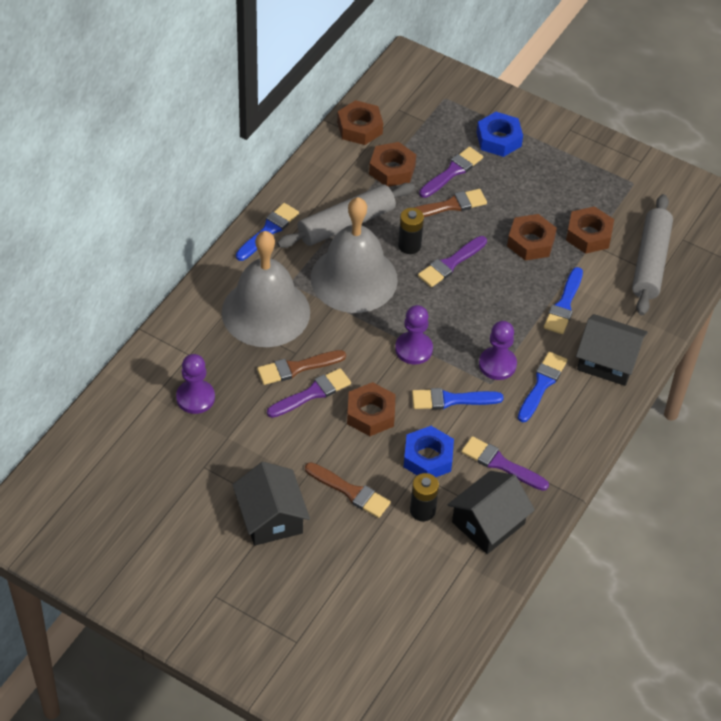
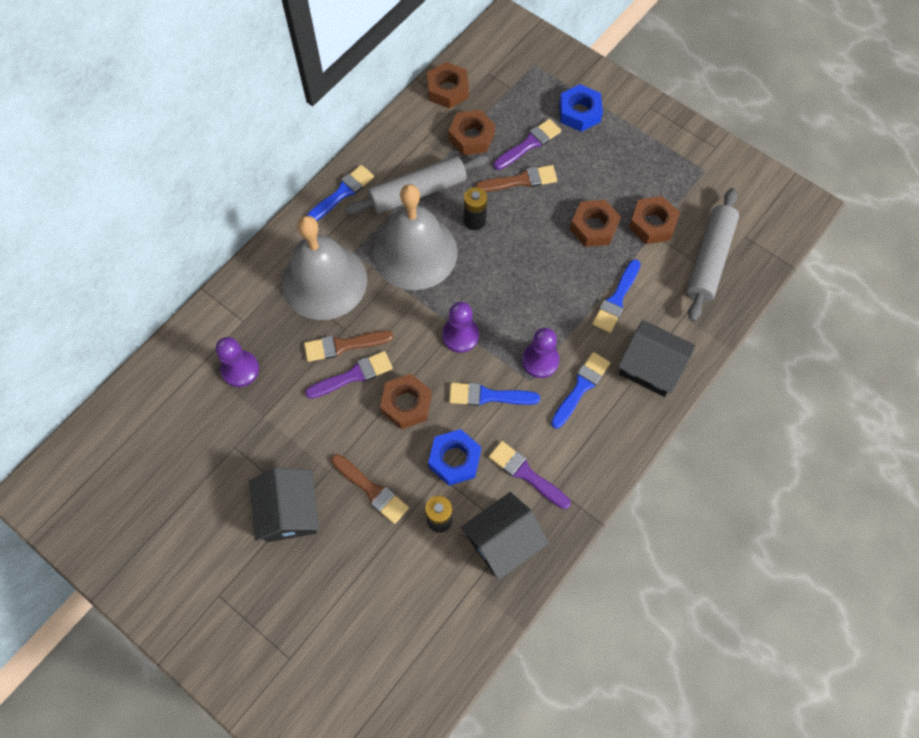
camera: 10 degrees right, 15 degrees up
(450, 263) = (511, 244): purple brush -> none

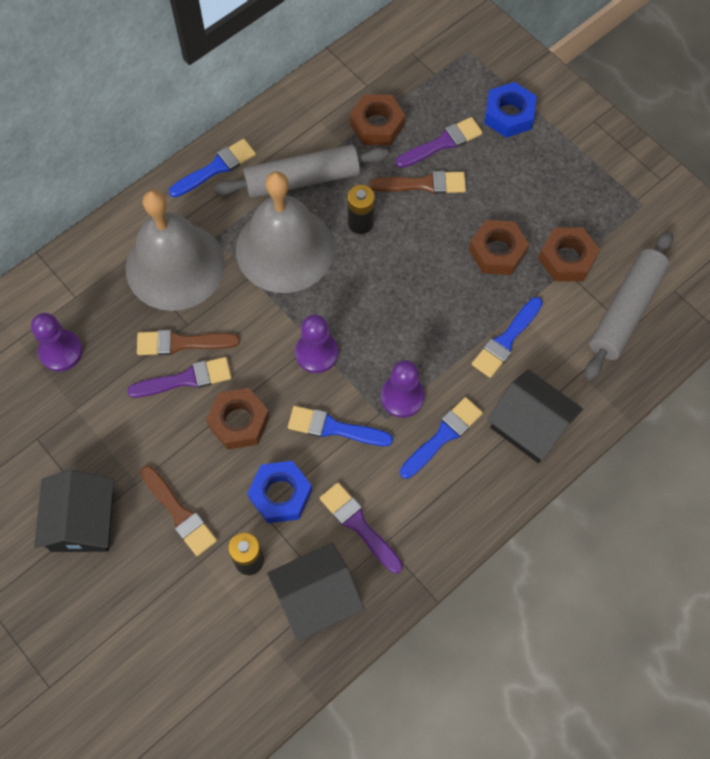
camera: 10 degrees right, 0 degrees up
(448, 90) = (361, 66): brown nut -> none

